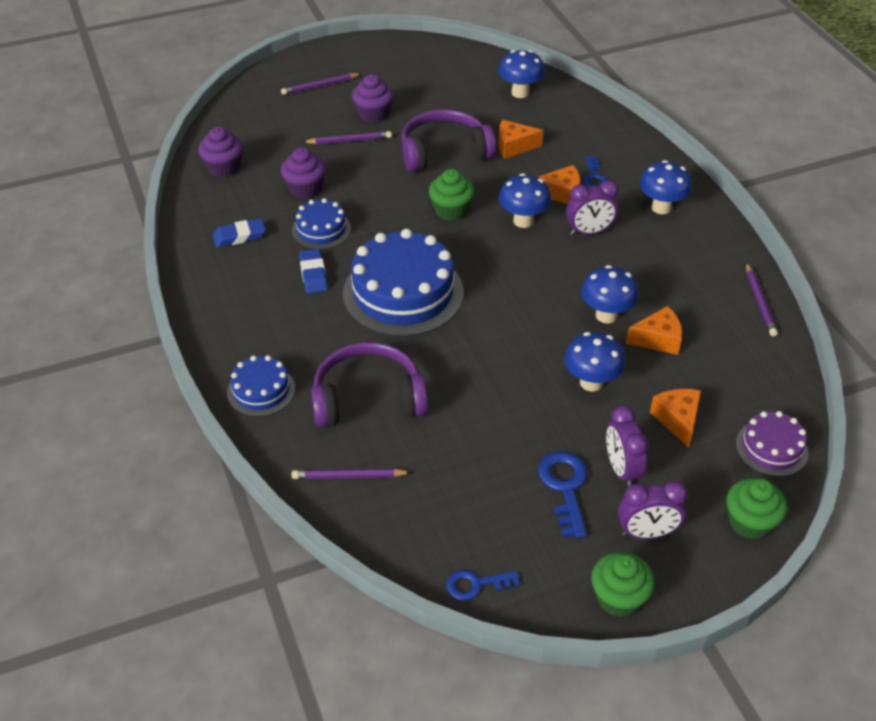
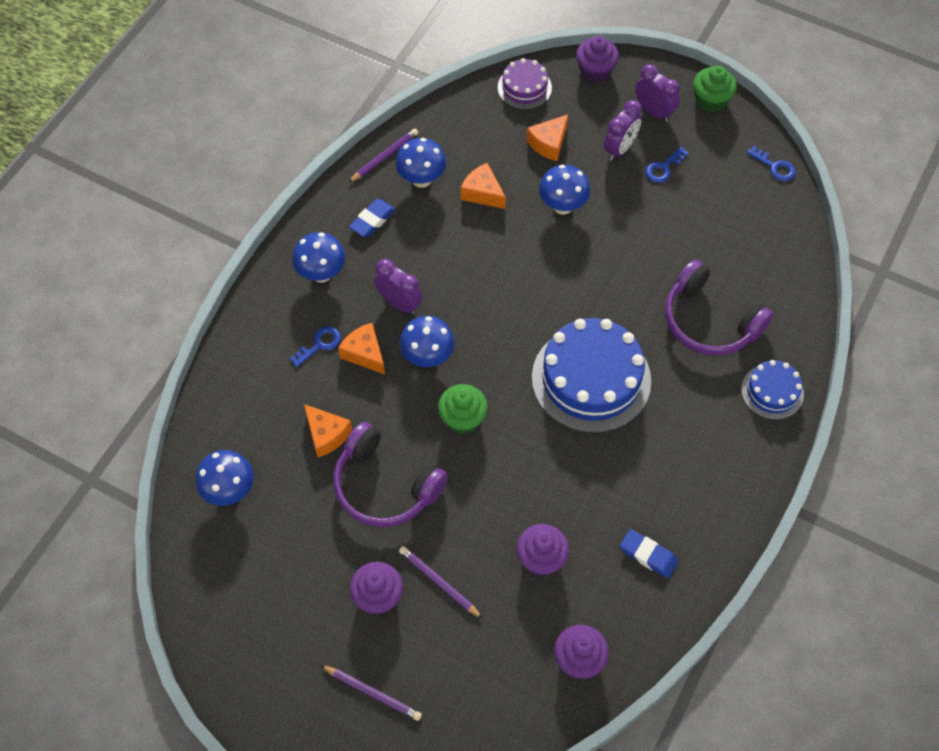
camera: 130 degrees left, 15 degrees up
(313, 274) = (634, 458): blue eraser -> blue eraser (372, 220)
(321, 229) = (579, 498): blue cake -> none
(348, 476) = (778, 282): purple pencil -> none
(565, 487) = (663, 168): blue key -> blue key, size x0.66
(606, 315) = (487, 236): blue mushroom -> blue mushroom (421, 179)
(750, 522) = (595, 71): green cupcake -> purple cupcake

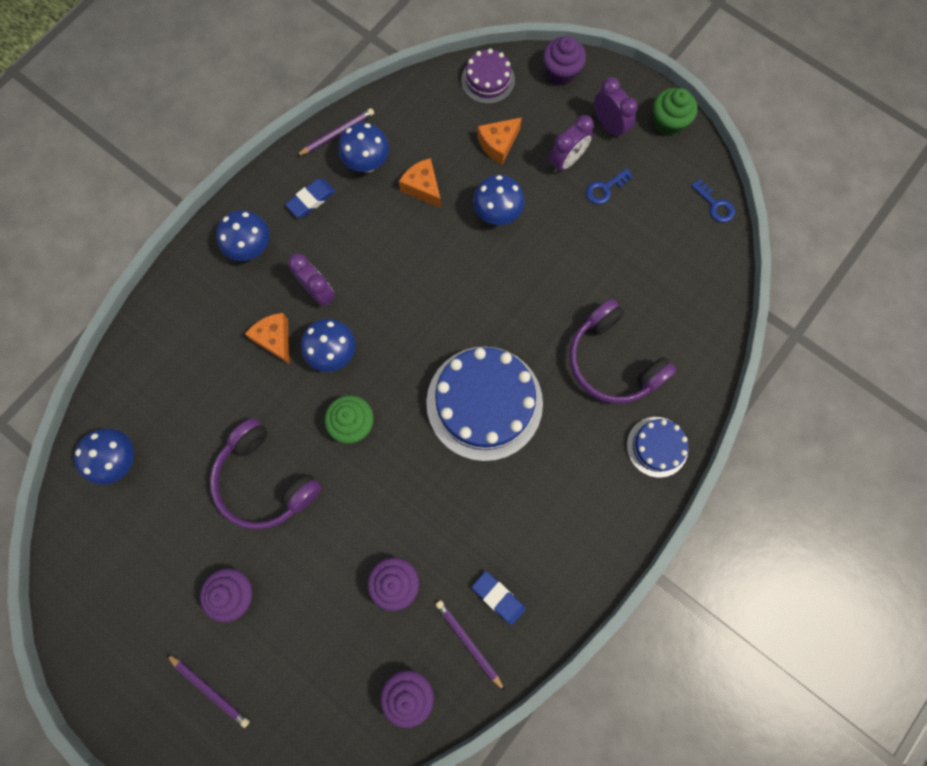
camera: 10 degrees right, 15 degrees up
(320, 344) = (235, 322): blue key -> none
(326, 435) = (222, 418): orange cheese -> none
(439, 582) = (294, 589): purple pencil -> purple pencil (468, 643)

